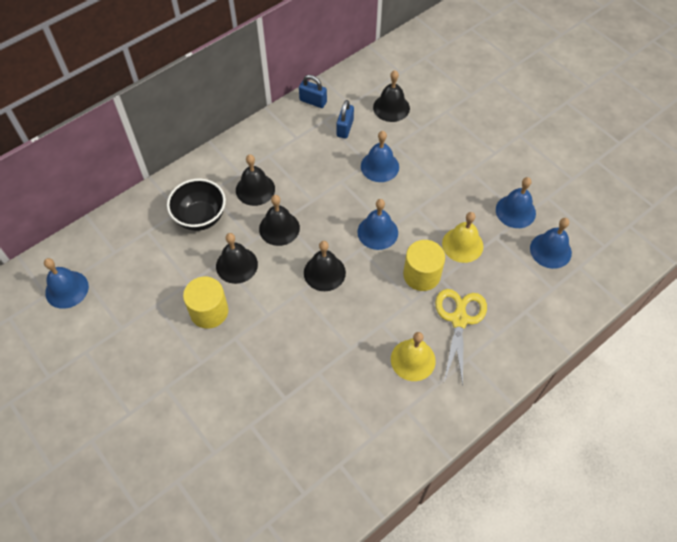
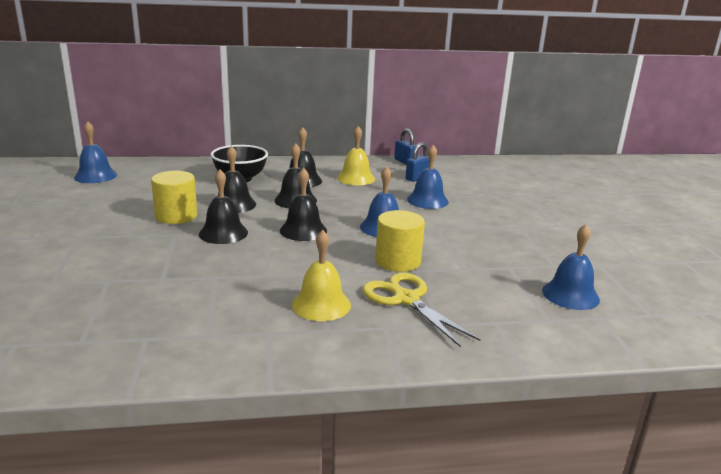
camera: 30 degrees right, 35 degrees down
(391, 107) = (473, 181): black bell -> black bell (223, 233)
(459, 320) = (406, 299): yellow scissors -> yellow scissors turned 75 degrees counterclockwise
(462, 245) = (464, 259): yellow bell -> yellow bell (356, 178)
(515, 211) = (549, 260): blue bell -> none

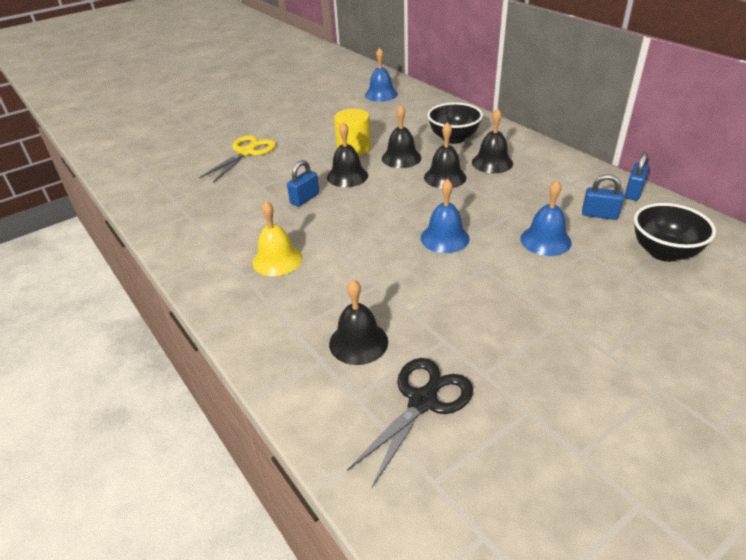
camera: 65 degrees right, 15 degrees up
(230, 263) = (304, 199): none -> blue padlock
(303, 230) = (391, 204): black bell -> black bell (358, 342)
(356, 178) = (540, 183): yellow bell -> none
(398, 261) = (384, 269): yellow cylinder -> none
(406, 299) = (319, 297): yellow scissors -> yellow scissors (246, 152)
(477, 179) = (664, 252): none -> black bowl
(570, 295) = (422, 401): blue bell -> black scissors

